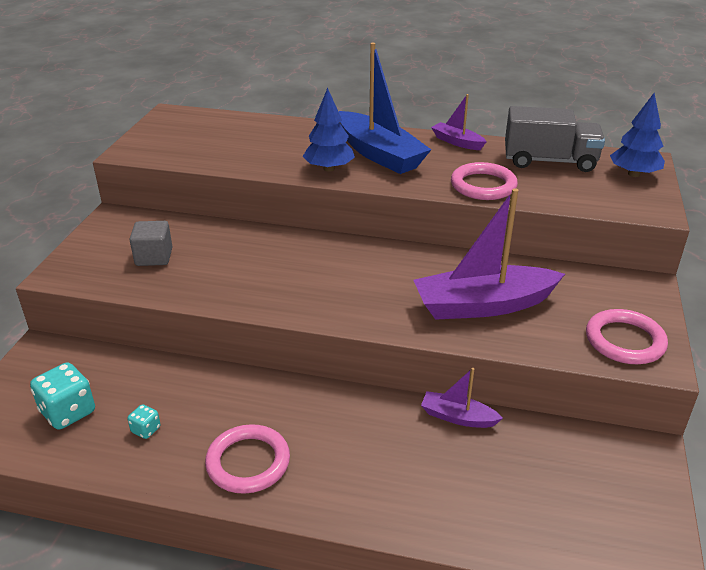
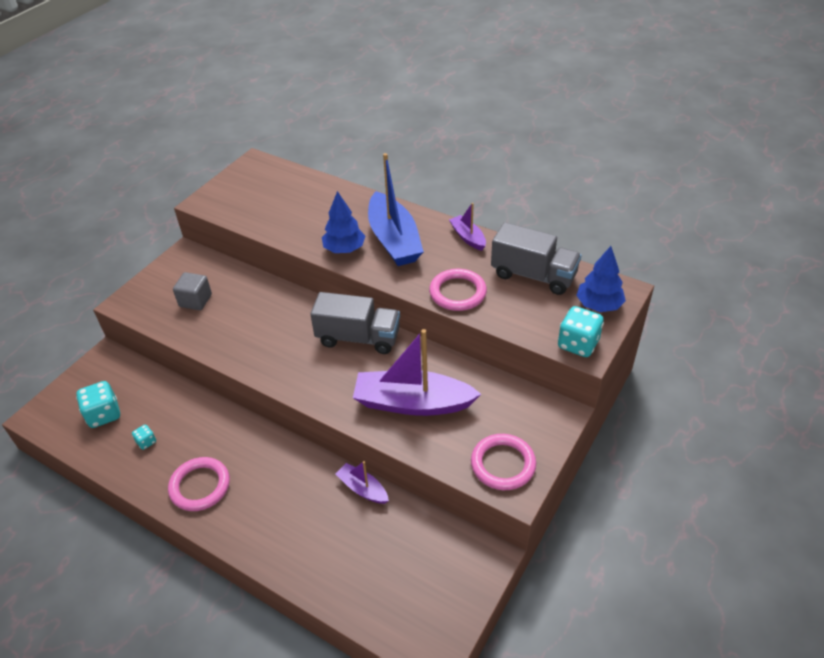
camera: 20 degrees right, 10 degrees up
(378, 258) = (358, 338): none -> grey truck
(641, 206) = (578, 344): none -> turquoise dice

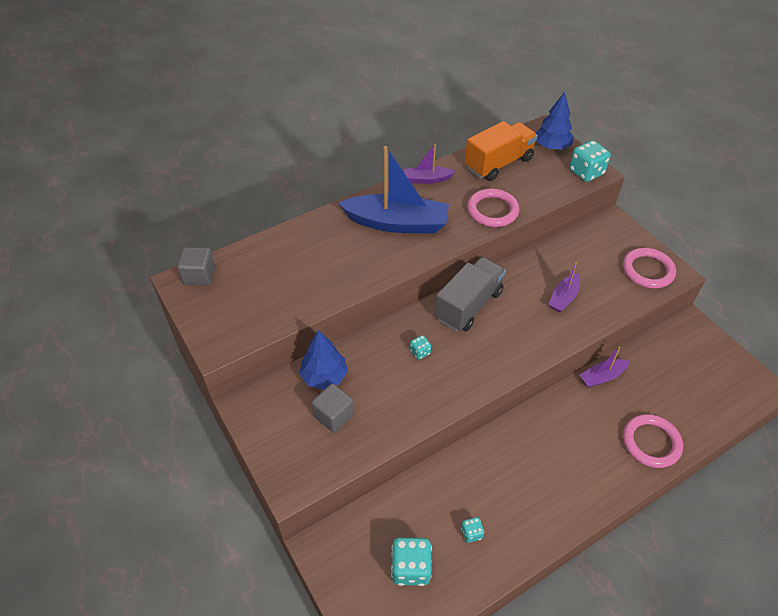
camera: 65 degrees left, 5 degrees up
(200, 486) = (549, 498): pink ring -> pink ring (651, 443)
(265, 167) = (199, 275): none -> grey cube
(285, 325) = (420, 352): none -> turquoise dice
(344, 249) = (385, 259): blue tree -> blue tree (324, 376)
(412, 403) = (563, 297): purple boat -> purple boat, size x0.49
(533, 275) = (498, 163): grey truck -> orange truck

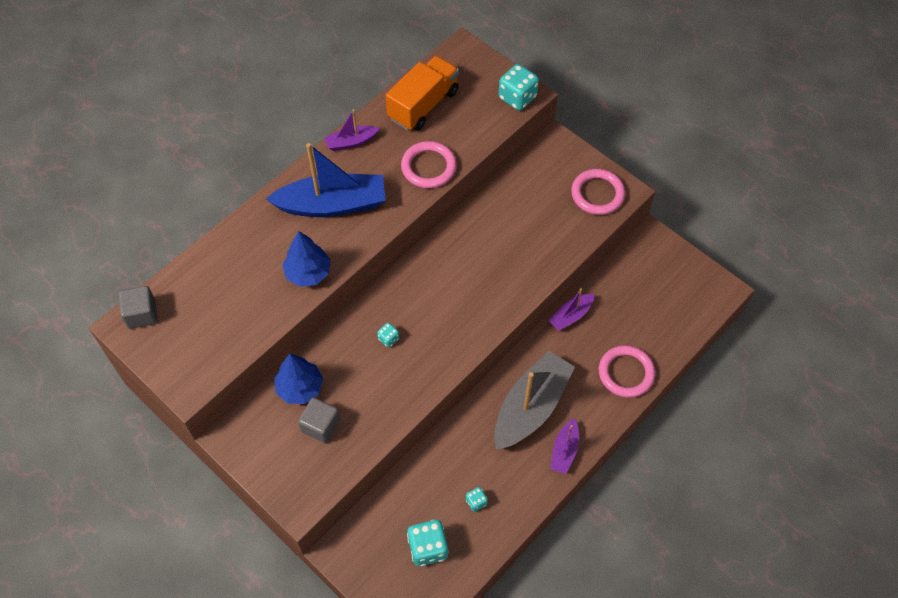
camera: 15 degrees left, 10 degrees up
(469, 305) = (426, 275): grey truck -> none
(546, 453) = (531, 407): none -> grey boat
(551, 146) = (476, 70): blue tree -> blue tree (308, 273)
(563, 297) = (519, 244): purple boat -> purple boat (564, 450)

